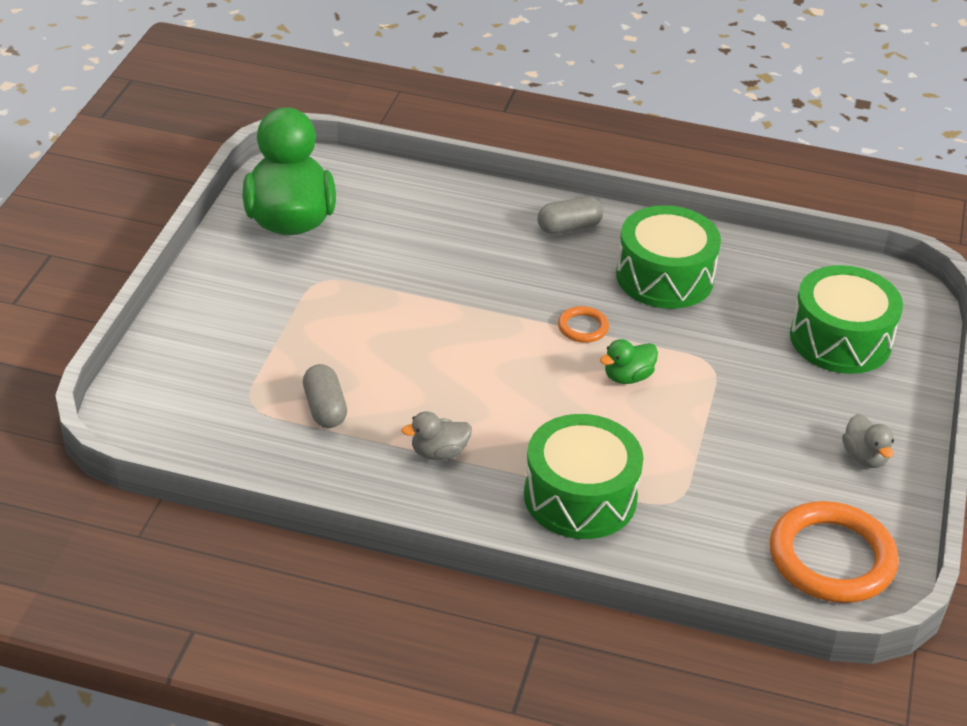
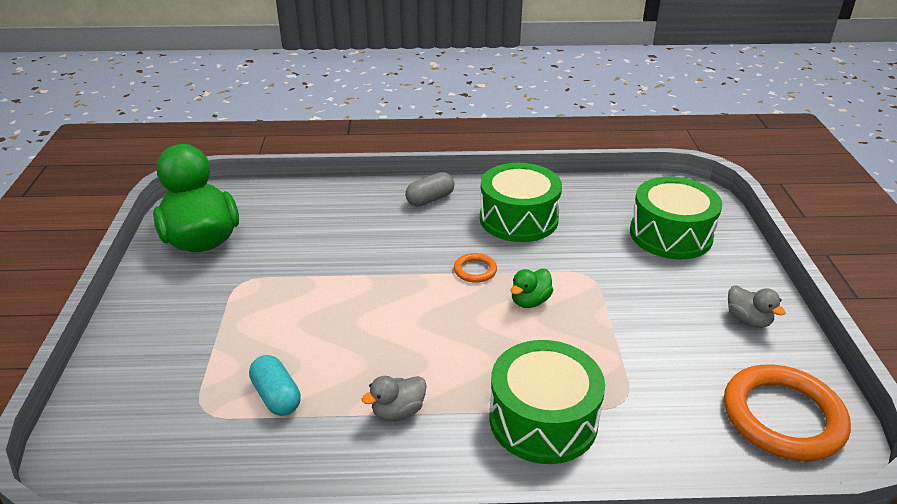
camera: 15 degrees left, 5 degrees down
(324, 408) = (276, 396): grey capsule -> turquoise capsule

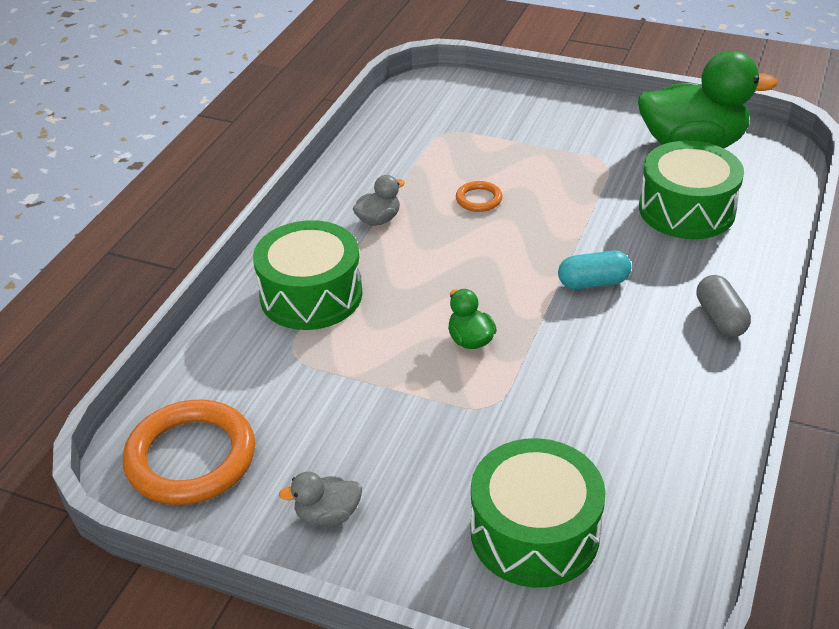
camera: 115 degrees right, 5 degrees up
(276, 396) = (437, 164): turquoise capsule -> turquoise capsule (593, 282)
(398, 411) = (378, 220): grey duck -> grey duck turned 60 degrees clockwise
(475, 270) = (547, 315): orange ring -> orange ring (479, 199)
(518, 219) = (641, 386): green drum -> green drum (686, 210)

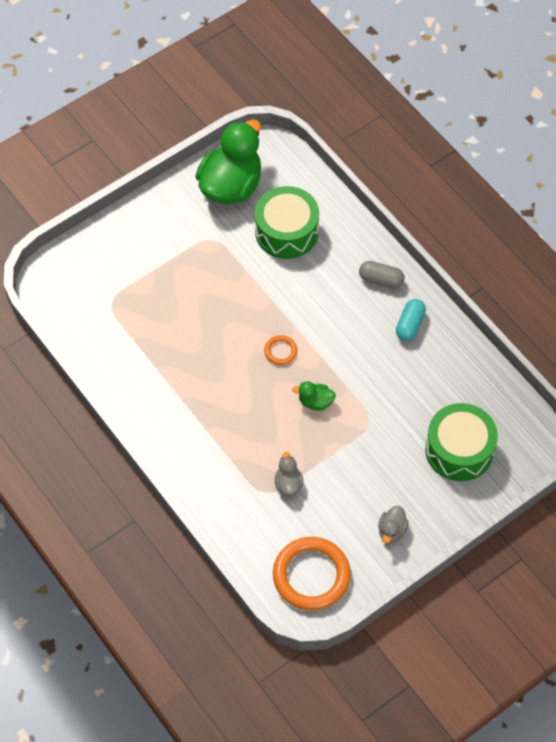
camera: 60 degrees left, 20 degrees up
(311, 295) = (221, 459): green drum -> none
(378, 220) = (176, 389): grey duck -> grey duck (288, 483)
(479, 199) = (196, 326): orange ring -> orange ring (280, 351)
(593, 282) = (312, 317): turquoise capsule -> turquoise capsule (409, 325)

